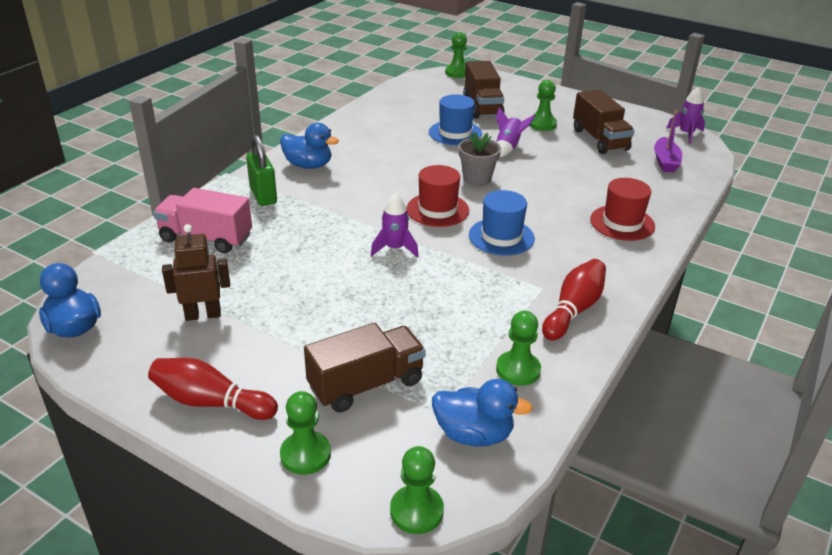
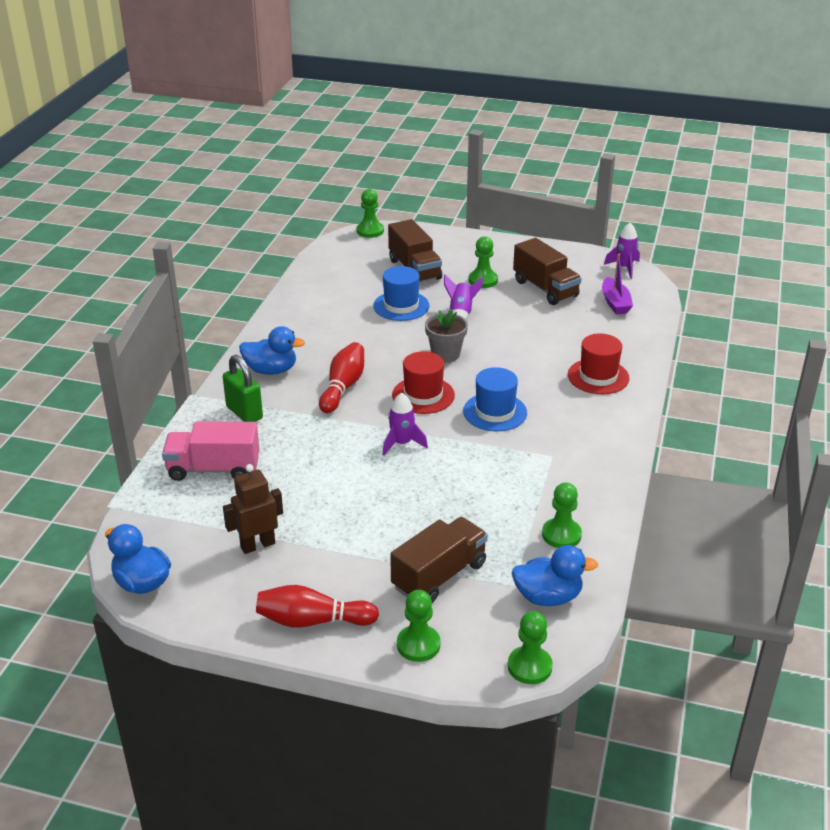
camera: 15 degrees left, 0 degrees up
(573, 310) = (587, 471): red bowling pin -> red bowling pin (343, 387)

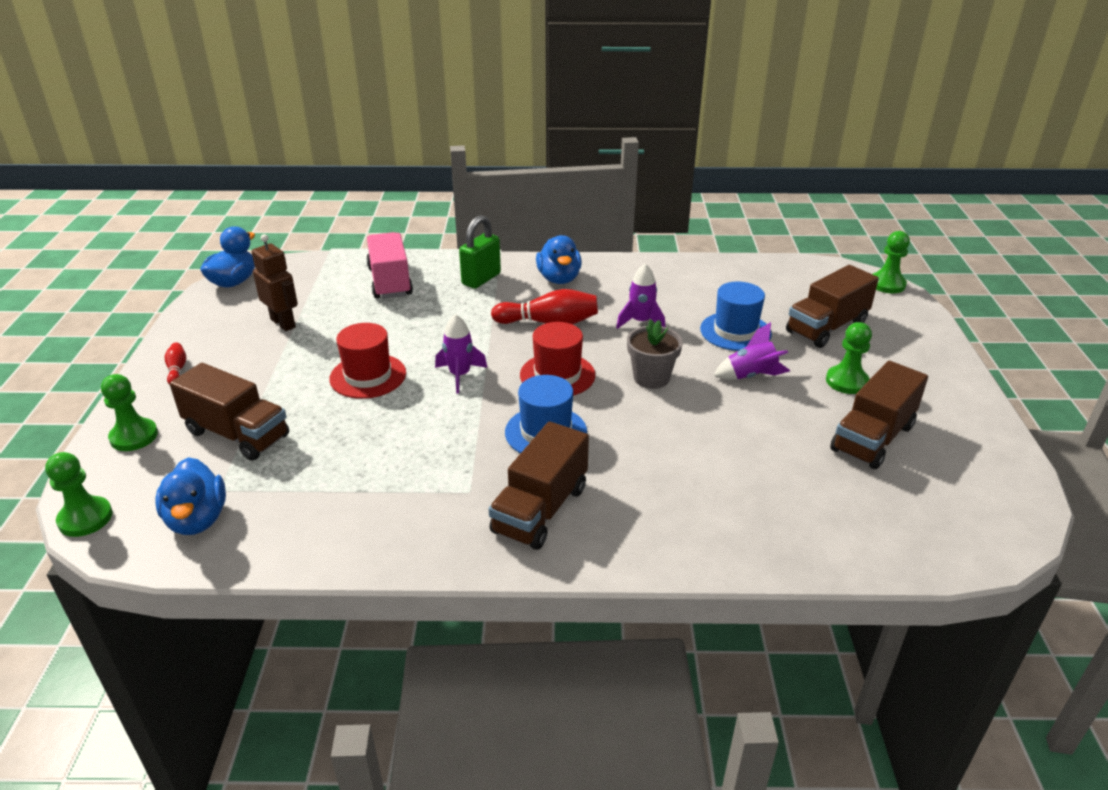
camera: 75 degrees right, 0 degrees up
(312, 621) = (177, 370): red bowling pin -> red bowling pin, size x0.51
(561, 535) = (310, 518): green pawn -> none
(579, 427) = (540, 509): none -> brown truck
(598, 376) = (673, 515): red hat -> red hat (368, 376)
(615, 303) = (891, 514): purple boat -> none
(624, 268) = (1012, 514): purple rocket -> purple rocket (641, 322)

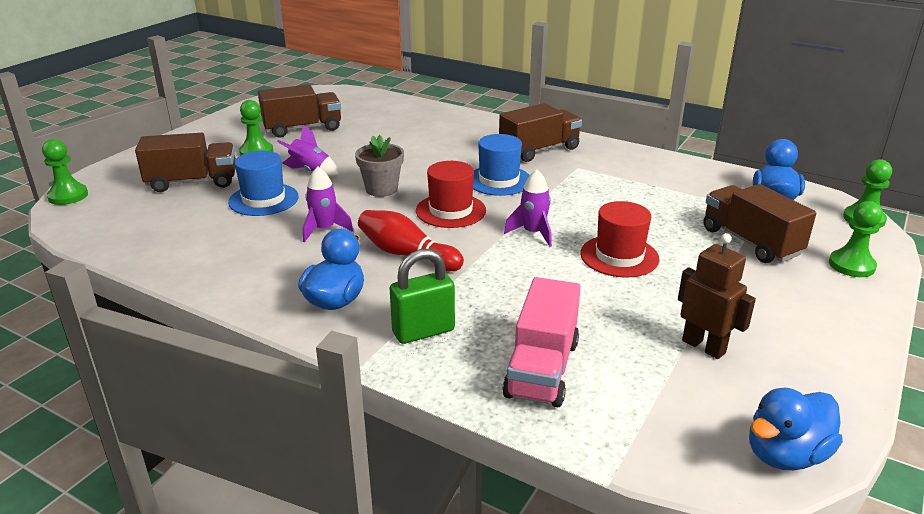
camera: 150 degrees left, 5 degrees down
(177, 370) = (831, 321): red bowling pin -> none
(283, 323) = (704, 346): brown robot -> brown robot turned 150 degrees clockwise

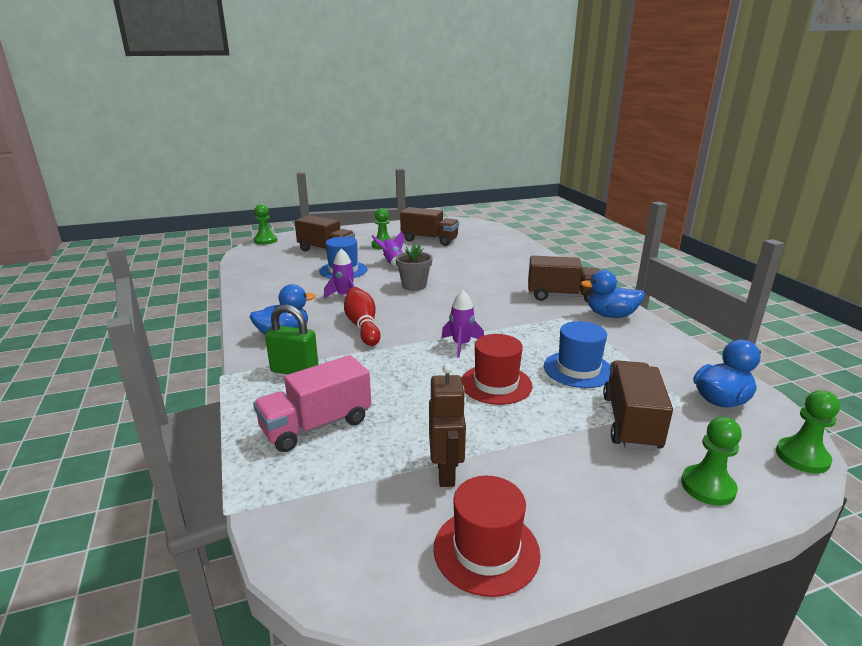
camera: 40 degrees right, 5 degrees down
(450, 211) = (433, 312): red hat -> red hat (486, 550)
(499, 180) = (497, 305): blue hat -> blue hat (578, 369)
(785, 455) = (364, 582): blue duck -> blue duck (610, 315)

